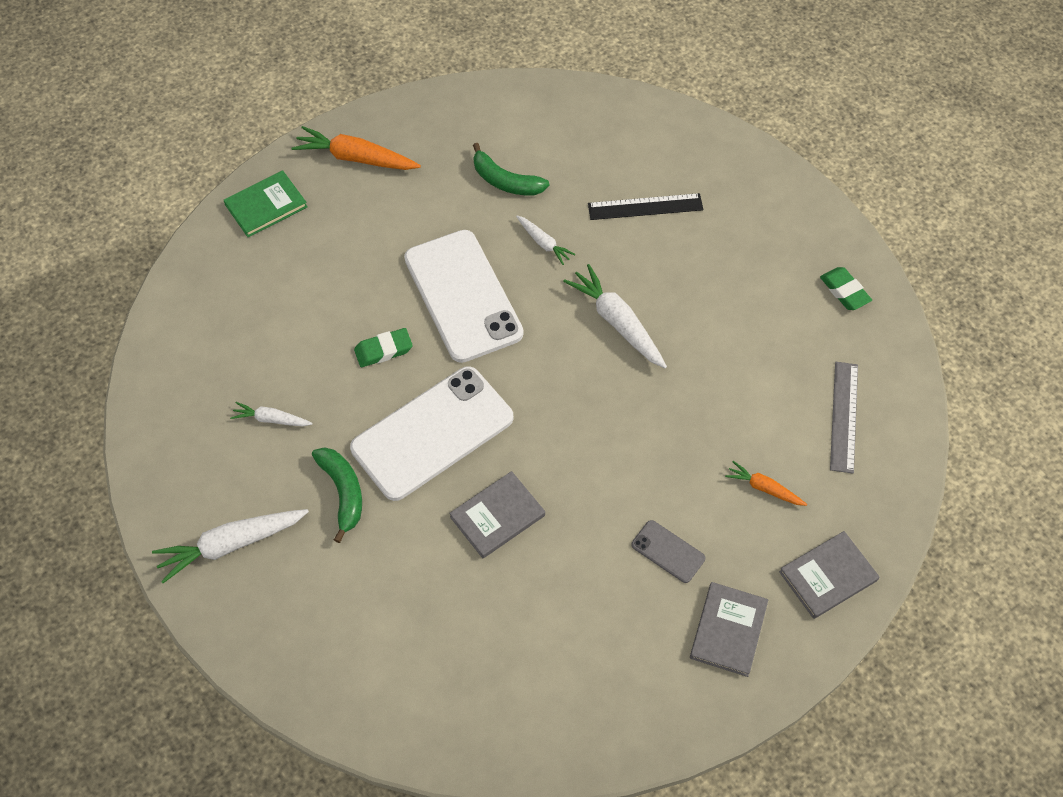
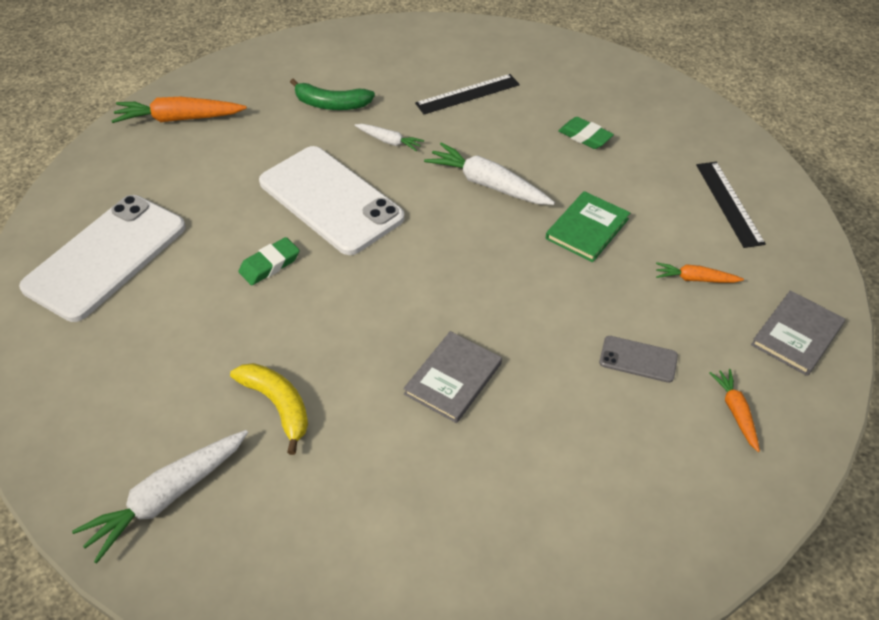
camera: 20 degrees left, 10 degrees down
(266, 206) = (100, 176): green book -> green book (587, 229)
(271, 419) = (171, 359): white carrot -> none
(343, 492) = (278, 405): green banana -> yellow banana
(432, 433) = (351, 323): white phone -> white phone (106, 257)
(728, 630) = (735, 412): grey book -> orange carrot
(844, 291) = (672, 113): green eraser -> green eraser (585, 136)
(844, 416) = (729, 203): grey ruler -> black ruler

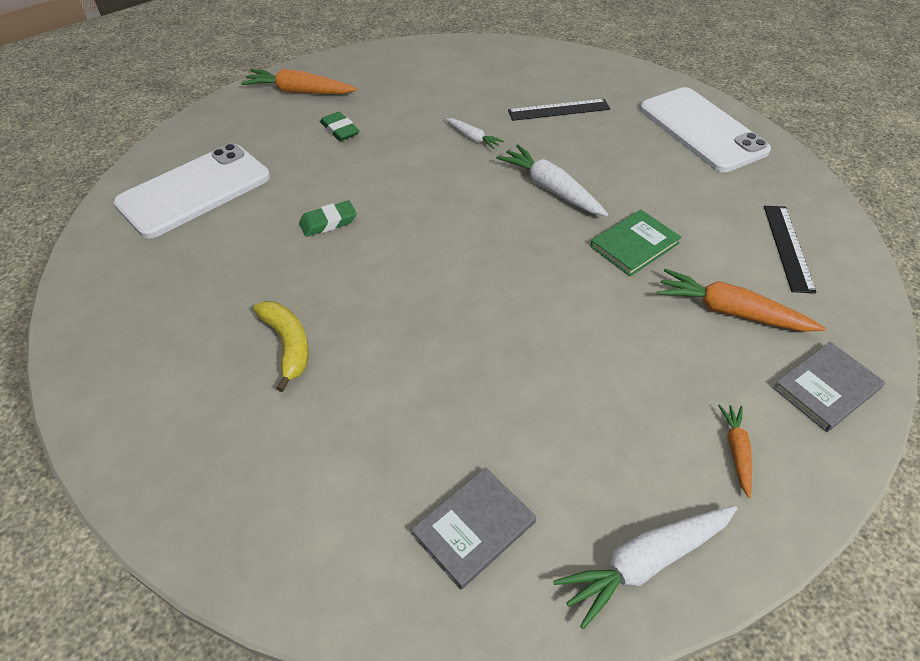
camera: 15 degrees right, 0 degrees up
(168, 497) = (160, 404): white carrot -> white carrot (645, 562)
(330, 200) = (402, 178): white phone -> white phone (702, 130)
(331, 104) = (433, 100): green banana -> none
(453, 379) = (457, 356): grey book -> grey book (474, 528)
(585, 136) = (658, 163): green eraser -> green eraser (340, 130)
(638, 359) = (647, 376): grey phone -> none
(695, 279) = (731, 312): orange carrot -> orange carrot, size x1.80

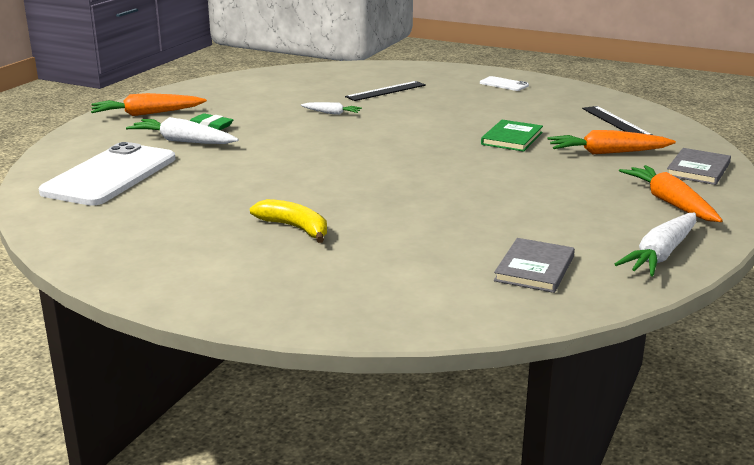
camera: 25 degrees left, 25 degrees down
(328, 222) = (257, 169): green eraser -> none
(551, 189) = (422, 126): white carrot -> white carrot (183, 141)
(702, 130) = (504, 84): white phone -> white phone, size x0.43
(736, 451) = (670, 203): orange carrot -> orange carrot, size x1.80

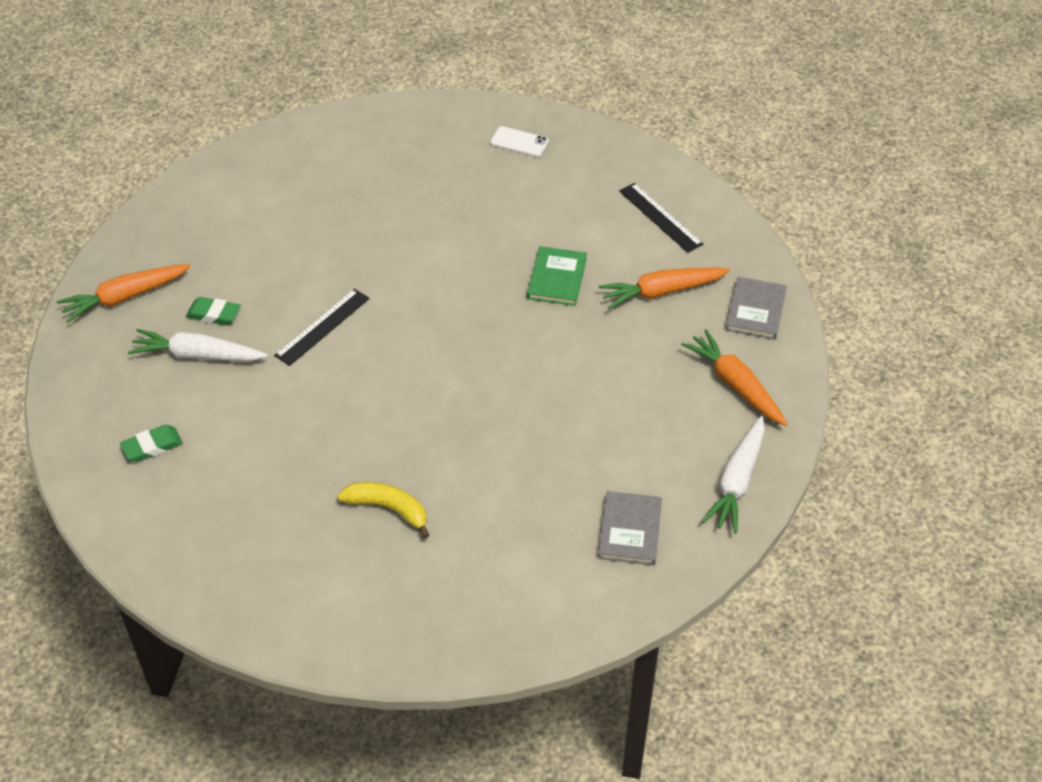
camera: 15 degrees left, 25 degrees up
(110, 175) = (152, 446): white phone -> green eraser
(331, 113) = (341, 255): white carrot -> none
(386, 91) = (386, 185): black ruler -> black ruler (322, 326)

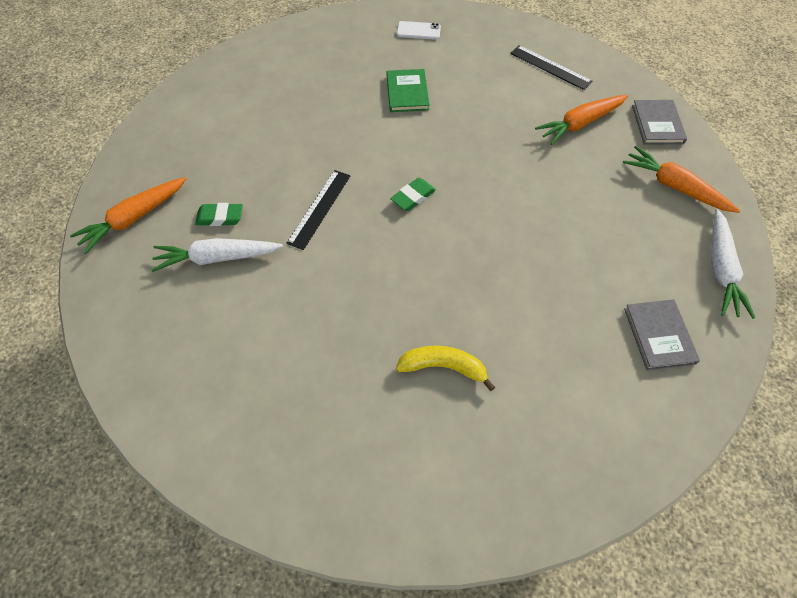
camera: 15 degrees left, 10 degrees up
(152, 446) = (201, 357): green eraser -> green eraser (413, 197)
(557, 278) = (495, 129): green book -> green book (407, 93)

